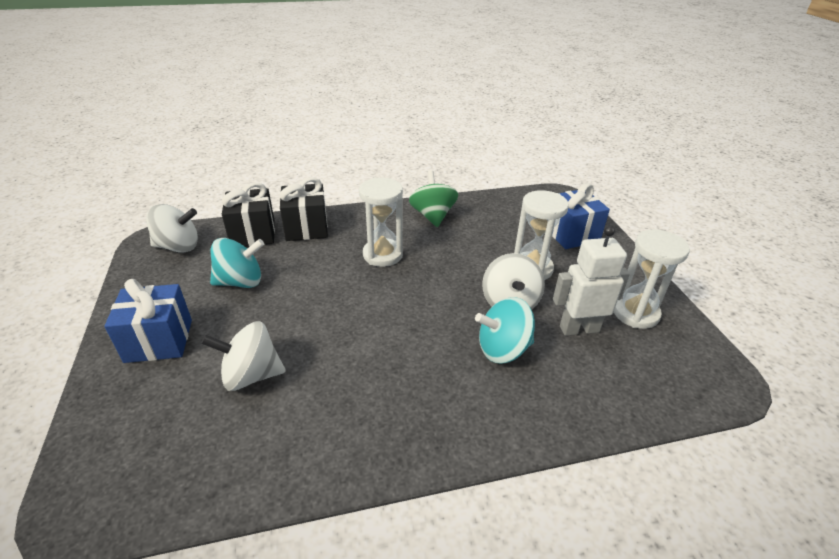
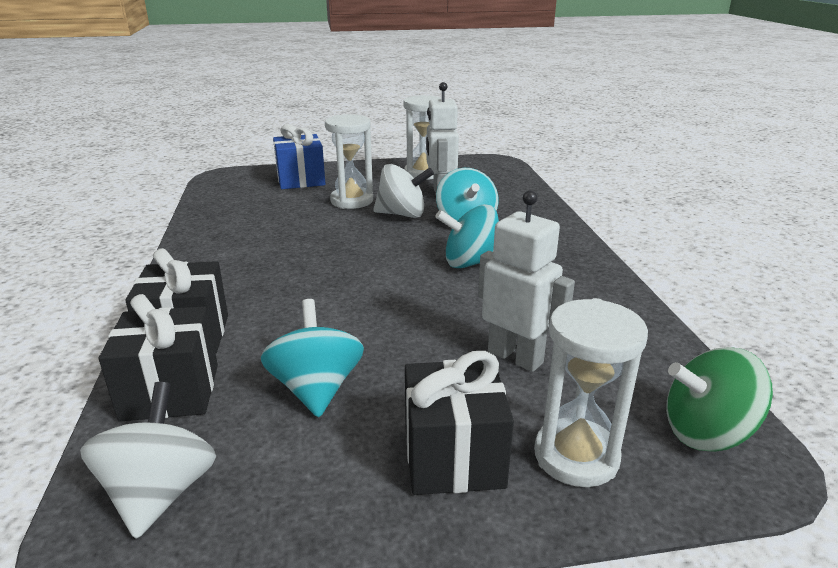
camera: 85 degrees left, 10 degrees down
(159, 340) = (453, 457): blue gift -> black gift
(251, 375) = (515, 357): white spinning top -> white robot
(382, 255) = (293, 274): white hourglass -> white hourglass (576, 456)
(408, 351) = (470, 263): none -> turquoise spinning top
(433, 216) = (219, 241): green spinning top -> green spinning top (707, 433)

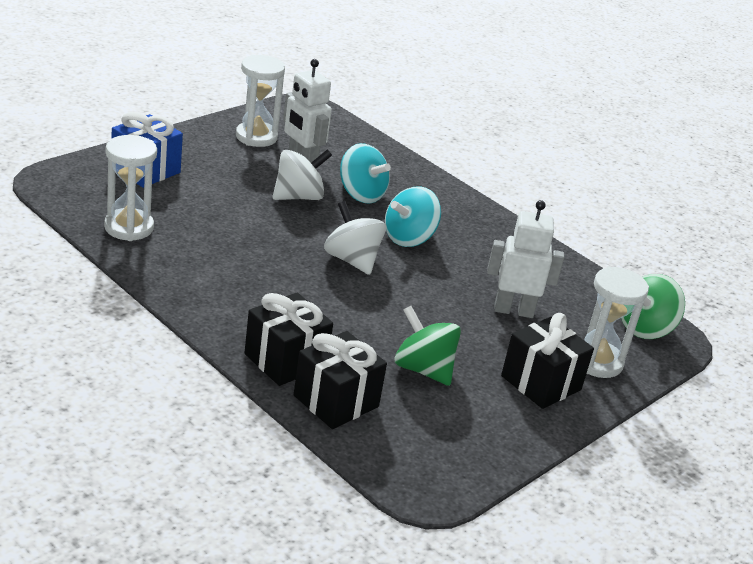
camera: 40 degrees left, 5 degrees up
(160, 493) = (416, 455): white spinning top -> white spinning top (352, 260)
(316, 389) = (423, 369): turquoise spinning top -> green spinning top
(352, 201) = (233, 189): white hourglass -> white hourglass (129, 227)

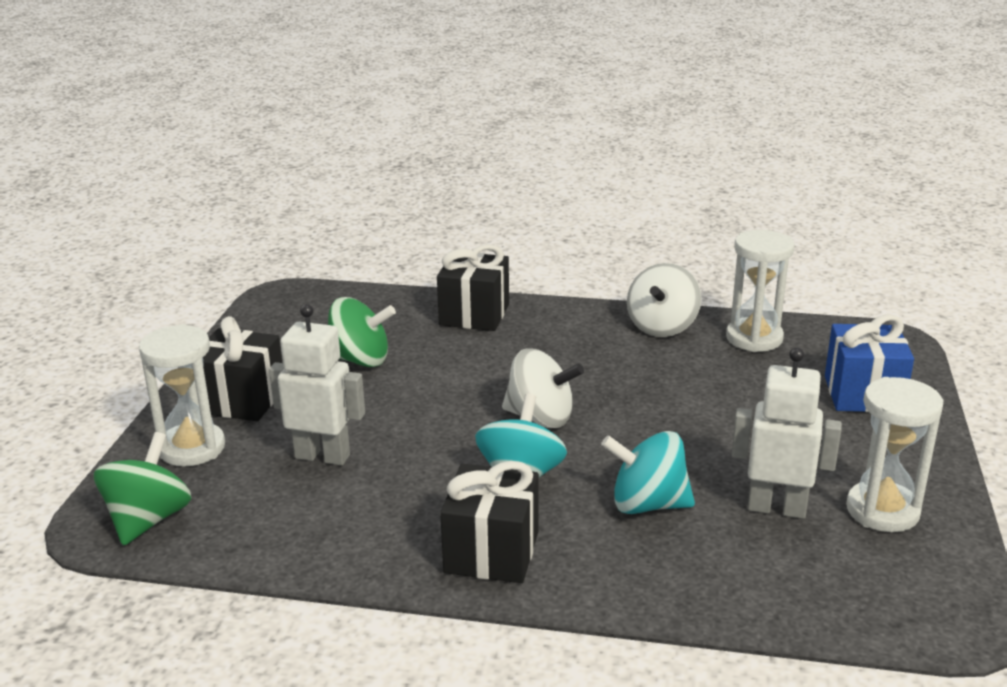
camera: 150 degrees right, 5 degrees down
(298, 197) = (697, 456): white spinning top -> white spinning top (662, 327)
(336, 401) = (402, 309): black gift -> black gift (491, 552)
(513, 310) = (322, 456): white robot -> white robot turned 135 degrees counterclockwise

